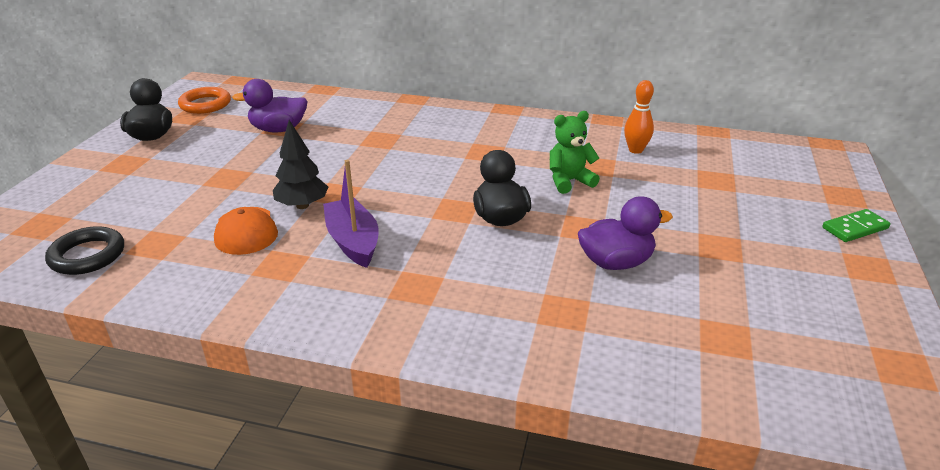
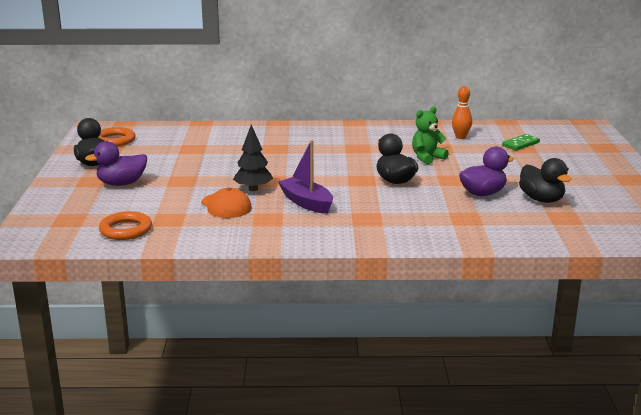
camera: 15 degrees left, 10 degrees down
(87, 255) = (126, 230): black ring -> orange ring
(278, 129) = (191, 150): purple duck -> purple duck (121, 184)
(703, 290) = (541, 199): none -> black duck
(855, 228) = (616, 162): green domino -> green domino (520, 144)

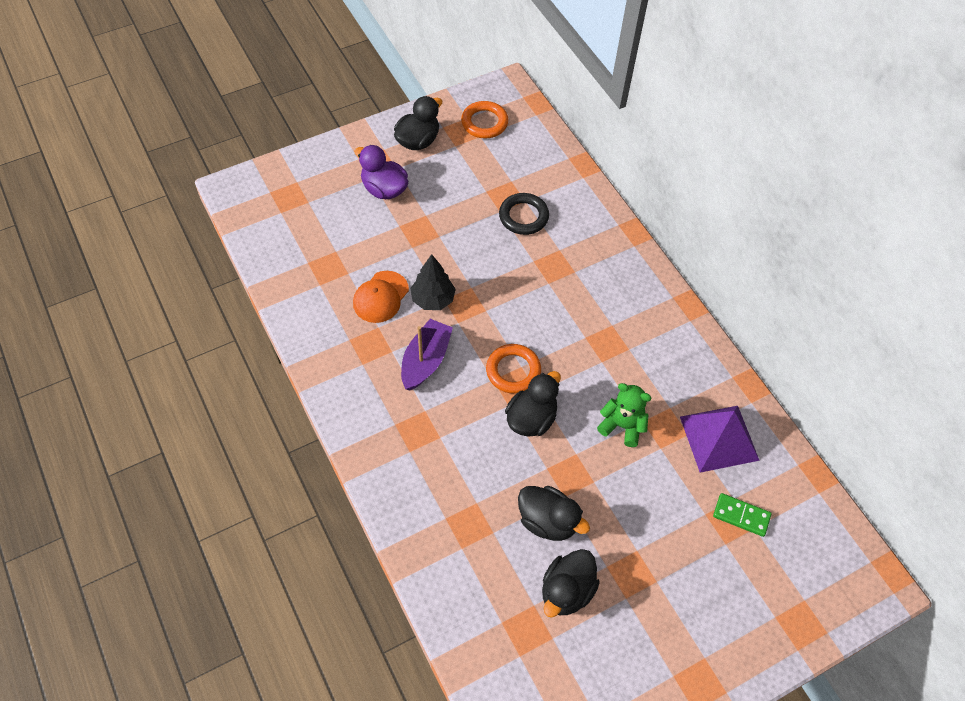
camera: 60 degrees right, 35 degrees up
(126, 230) = (289, 248): orange ring -> orange ring (513, 371)
(219, 147) = (523, 216): none -> black ring
(460, 137) = (719, 438): orange bowling pin -> purple pyramid
(483, 193) = (548, 521): purple duck -> black duck

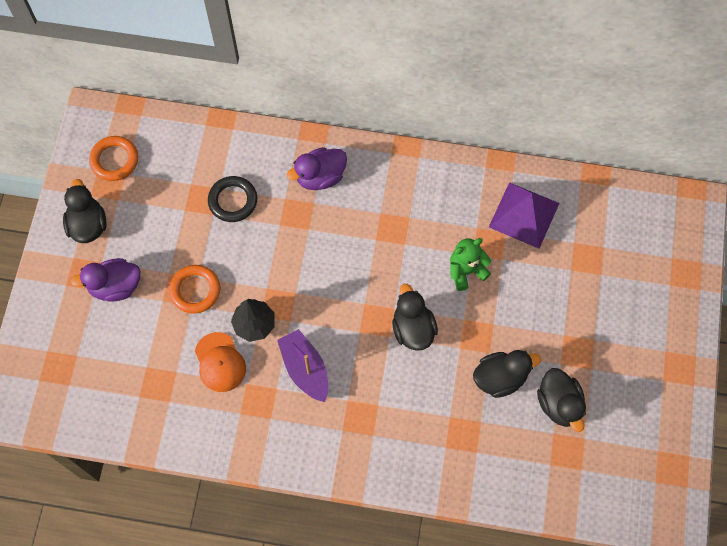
camera: 50 degrees left, 10 degrees up
(513, 371) = (364, 312): orange ring -> orange ring (195, 290)
(601, 261) = (320, 177): none -> purple duck
(741, 516) = (589, 248): green domino -> none

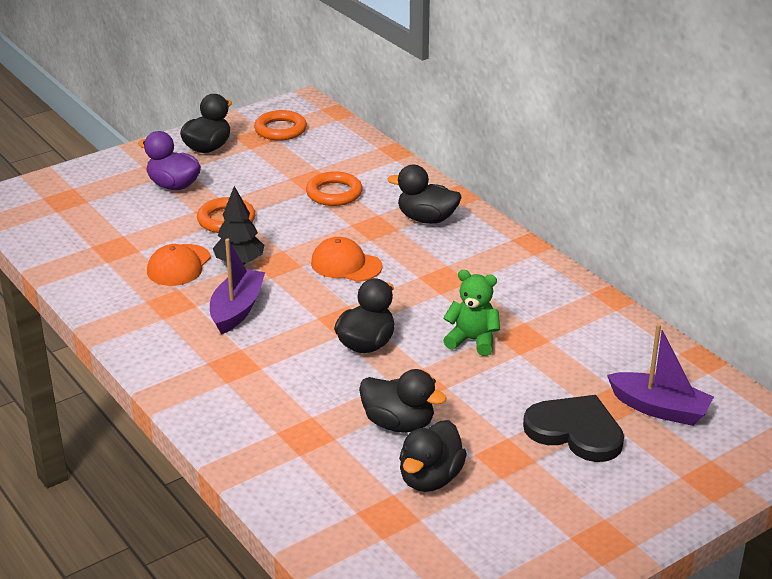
camera: 45 degrees right, 35 degrees down
(233, 201) = (334, 193): black ring -> orange ring
(320, 177) = (426, 219): purple duck -> black duck
(321, 267) = (346, 265): none -> orange cap
(524, 215) = (584, 340): purple pyramid -> none
(591, 297) = (575, 431): none -> black heart
(613, 239) = (659, 409): none -> purple boat

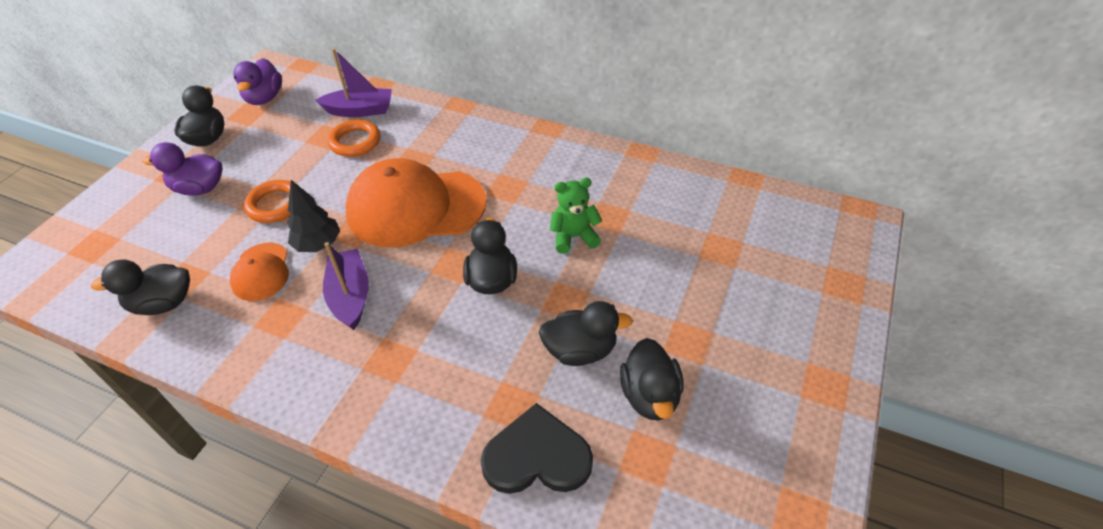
camera: 30 degrees left, 15 degrees up
(280, 129) = (264, 98): orange ring -> purple duck
(346, 265) = (416, 207): orange cap -> orange cap, size x2.03
(426, 219) = (450, 137): black duck -> black duck (163, 303)
(575, 431) = (718, 287): black heart -> black heart (537, 456)
(659, 409) = (756, 237): purple boat -> purple boat (360, 110)

